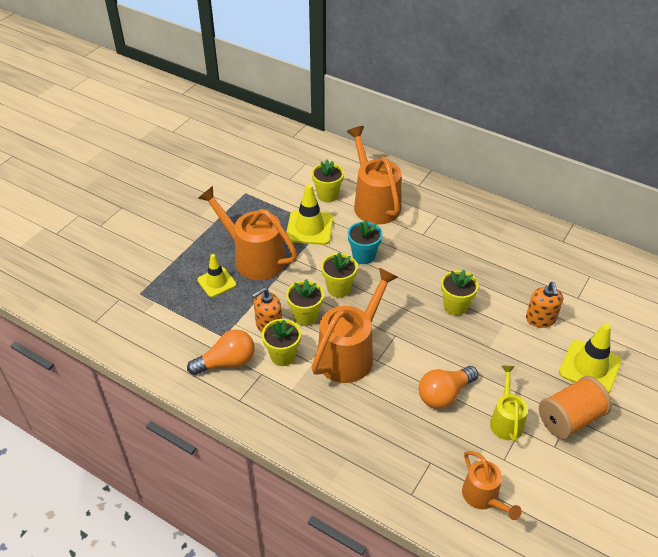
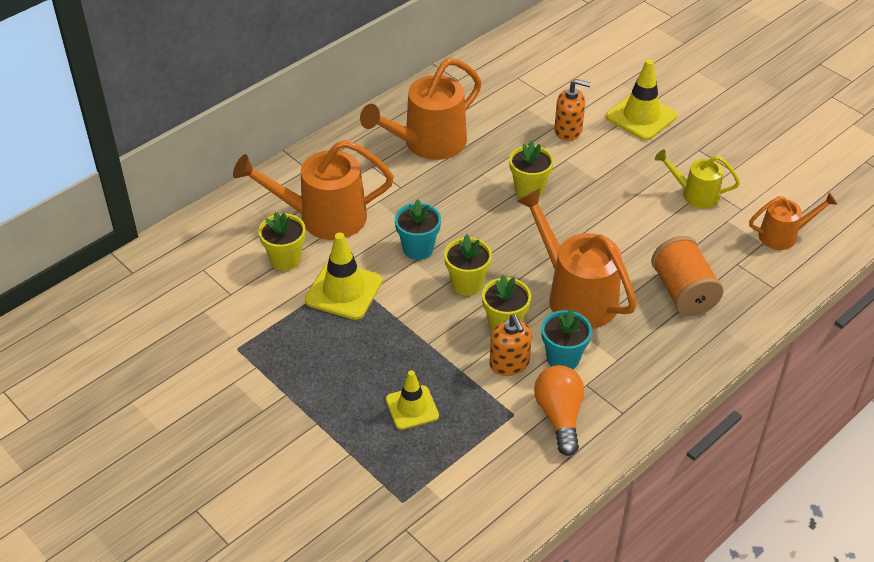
camera: 75 degrees left, 0 degrees up
(253, 258) = (379, 360): orange watering can -> orange watering can (427, 144)
(283, 356) = (563, 358): yellow flower pot -> turquoise flower pot
(444, 394) = (653, 231): orange light bulb -> none
(570, 419) = (701, 150): orange spool -> orange spool (683, 292)

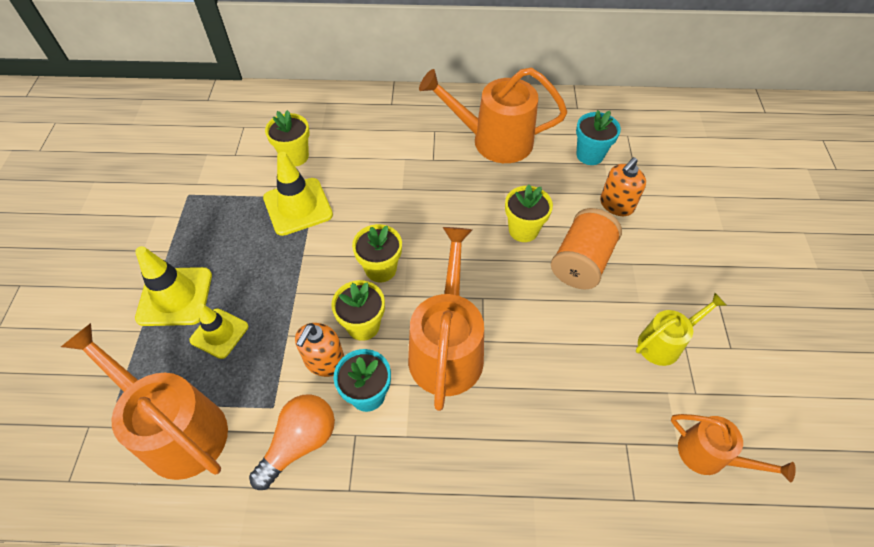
camera: 45 degrees right, 10 degrees up
(322, 217) = (355, 144): orange watering can -> orange watering can (177, 428)
(418, 249) = (384, 214): turquoise flower pot -> turquoise flower pot (590, 155)
(568, 131) = (616, 205): orange soap dispenser -> orange soap dispenser turned 75 degrees clockwise
(641, 116) = (698, 236): yellow traffic cone -> yellow traffic cone (175, 296)
(683, 292) = (540, 426): orange spool -> orange spool (581, 262)
(694, 194) = (665, 343): yellow watering can -> yellow watering can turned 90 degrees clockwise

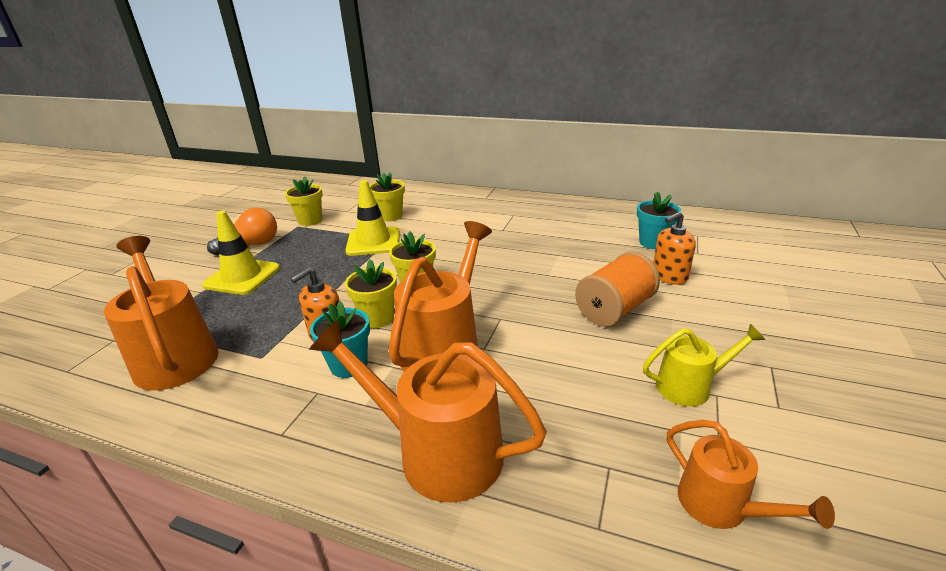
camera: 20 degrees right, 25 degrees down
(219, 333) = (257, 303): yellow traffic cone -> none
(300, 443) = (264, 387): orange light bulb -> orange light bulb (251, 245)
(493, 141) = (562, 225): orange watering can -> orange watering can (437, 451)
(523, 230) = (564, 280): yellow flower pot -> yellow flower pot (310, 220)

